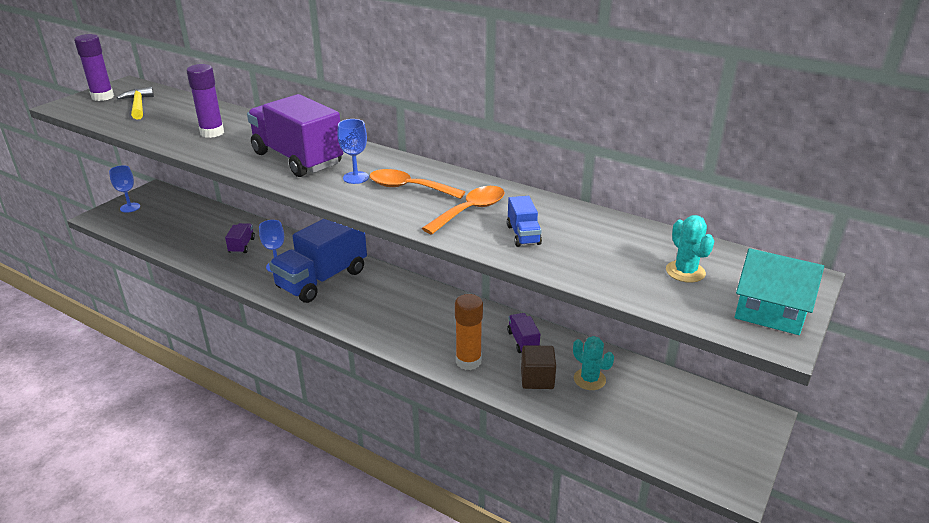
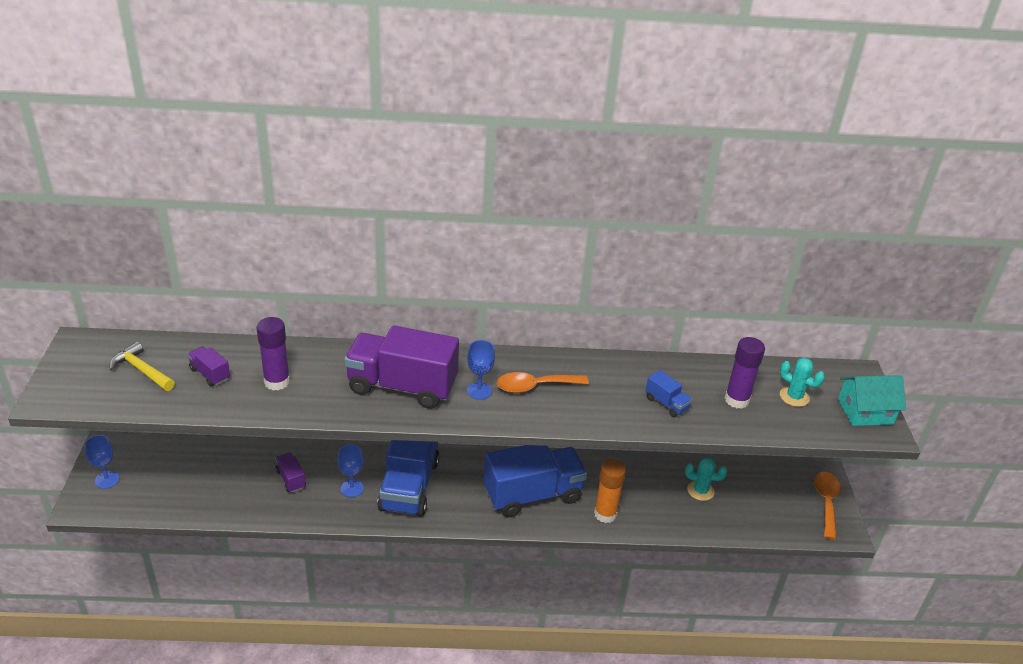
camera: 35 degrees left, 5 degrees up
(102, 97) = (78, 371): purple glue stick -> purple glue stick (736, 400)
(416, 322) = (533, 495): none -> blue truck
(470, 211) = (606, 394): orange spoon -> orange spoon (826, 502)
(523, 341) = (628, 477): purple truck -> purple truck (210, 374)
(537, 379) = (666, 507): brown cube -> none

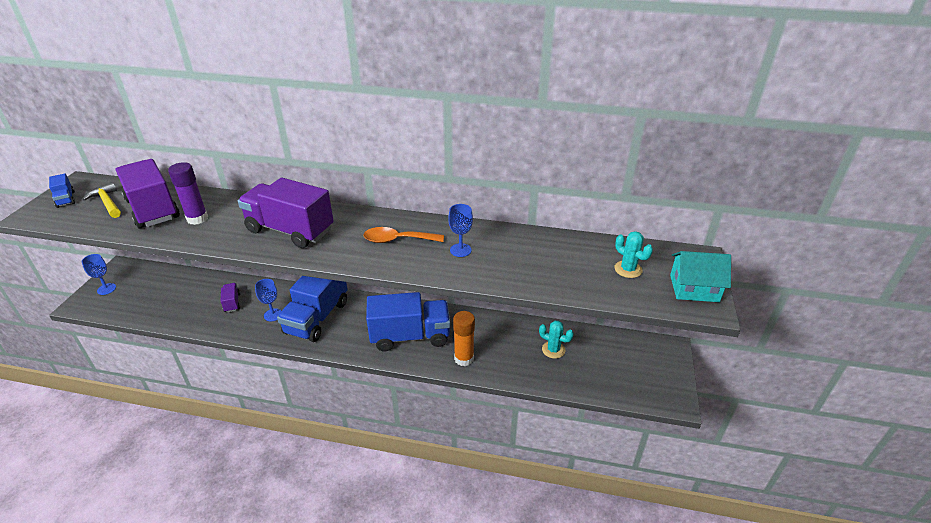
camera: 15 degrees right, 0 degrees up
(210, 374) = (153, 209): purple truck -> purple truck, size x2.31
(479, 391) = (350, 239): blue goblet -> blue goblet (460, 250)
(666, 404) = (505, 264): blue truck -> blue truck (66, 199)
(736, 400) = (572, 267): purple glue stick -> none
(826, 502) = (665, 373): orange spoon -> none

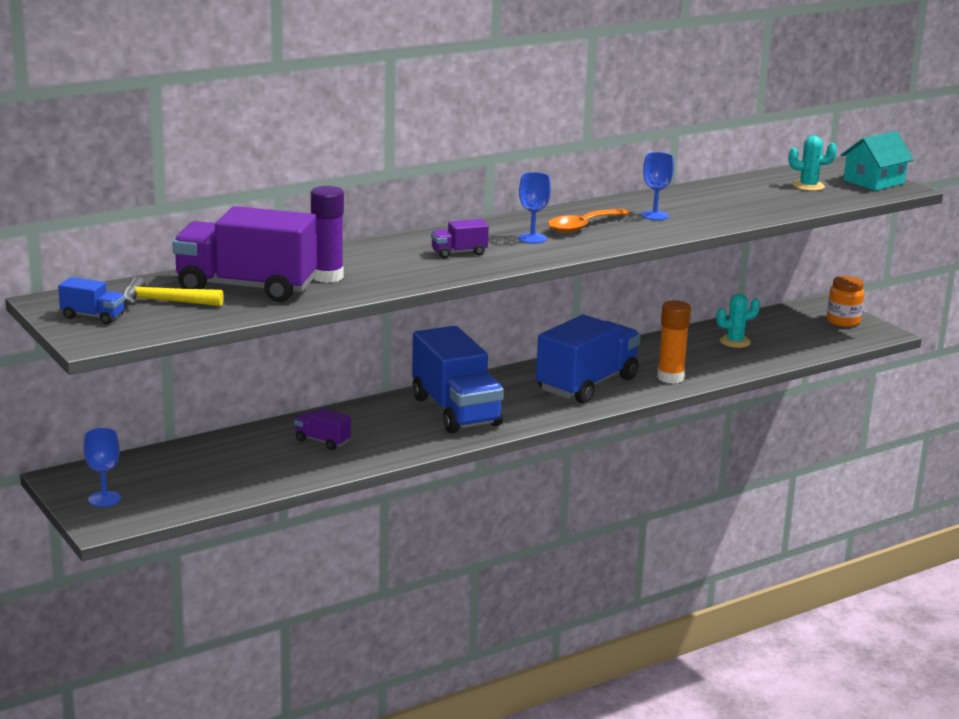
camera: 45 degrees left, 15 degrees down
(273, 315) = (398, 429): blue goblet -> blue goblet (532, 238)
(290, 230) = (459, 253): purple truck -> purple truck, size x0.43
(660, 372) = (843, 321): none -> orange jar

